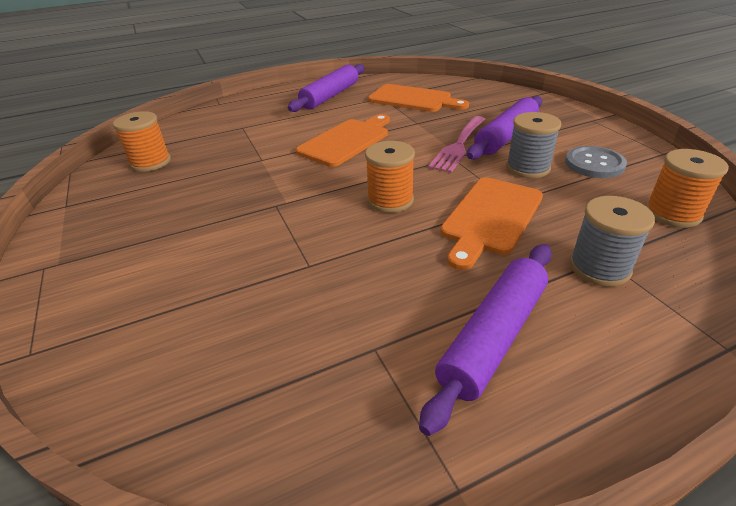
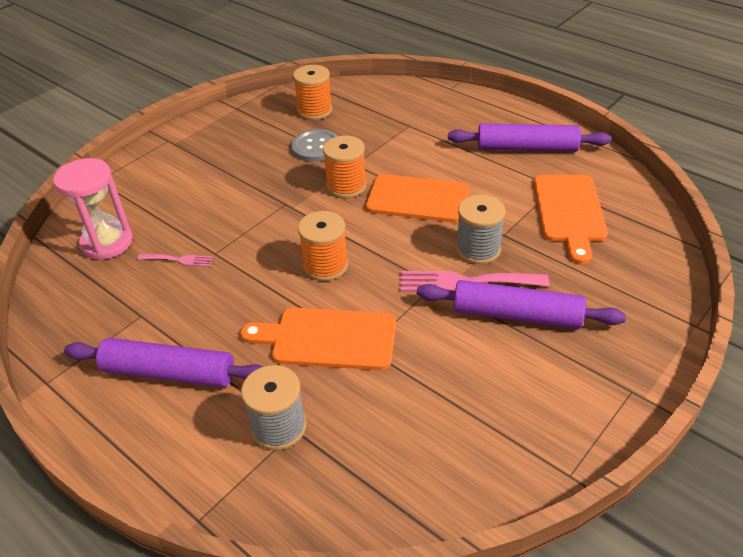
camera: 65 degrees right, 5 degrees up
(192, 363) = (107, 243): none -> pink hourglass
(295, 296) = (179, 260): none -> pink fork
(527, 168) = (445, 348): grey spool -> grey spool (478, 249)
(594, 164) = (491, 405): grey button -> grey button (316, 147)
(672, 213) = (406, 483): orange spool -> orange spool (346, 186)

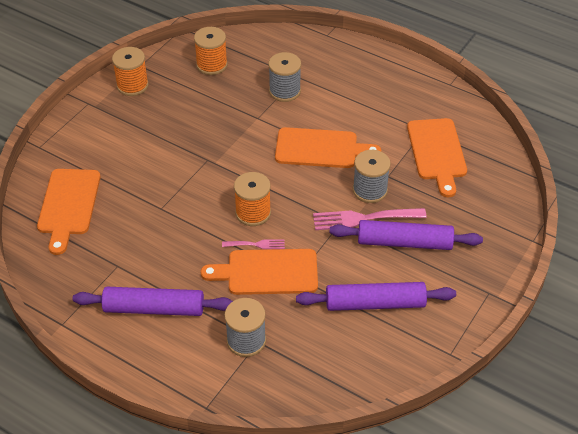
camera: 10 degrees left, 5 degrees up
(107, 243) = (68, 205): pink hourglass -> orange cutting board
(179, 260) = (133, 216): pink fork -> pink fork (256, 244)
(316, 147) = (221, 103): grey button -> none
(346, 186) = (255, 140): orange spool -> orange spool (132, 85)
(392, 139) = (284, 91): none -> grey spool
(527, 148) = (398, 94): purple rolling pin -> purple rolling pin (375, 303)

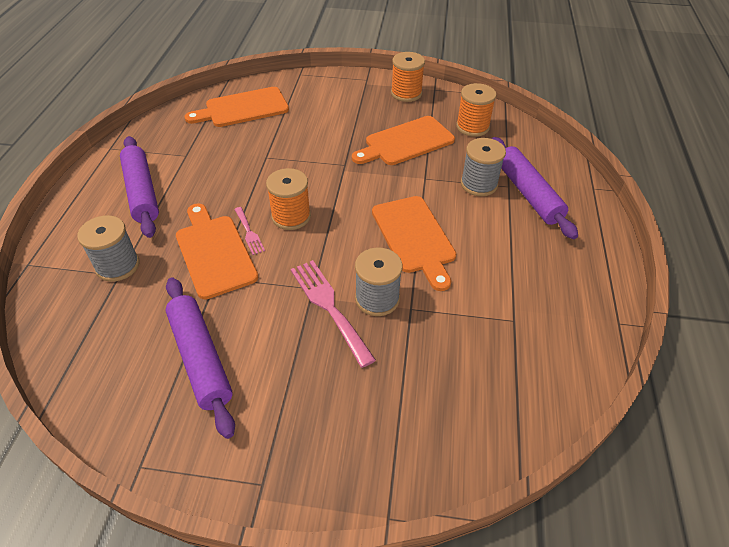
camera: 65 degrees right, 0 degrees up
(404, 242) = (310, 358): purple rolling pin -> purple rolling pin (527, 193)
(437, 152) = (483, 346): orange cutting board -> orange cutting board (405, 142)

